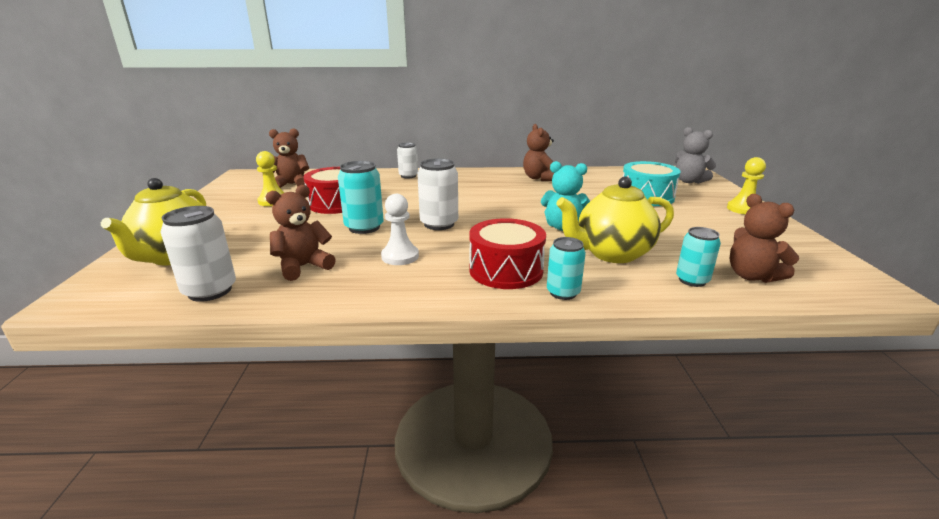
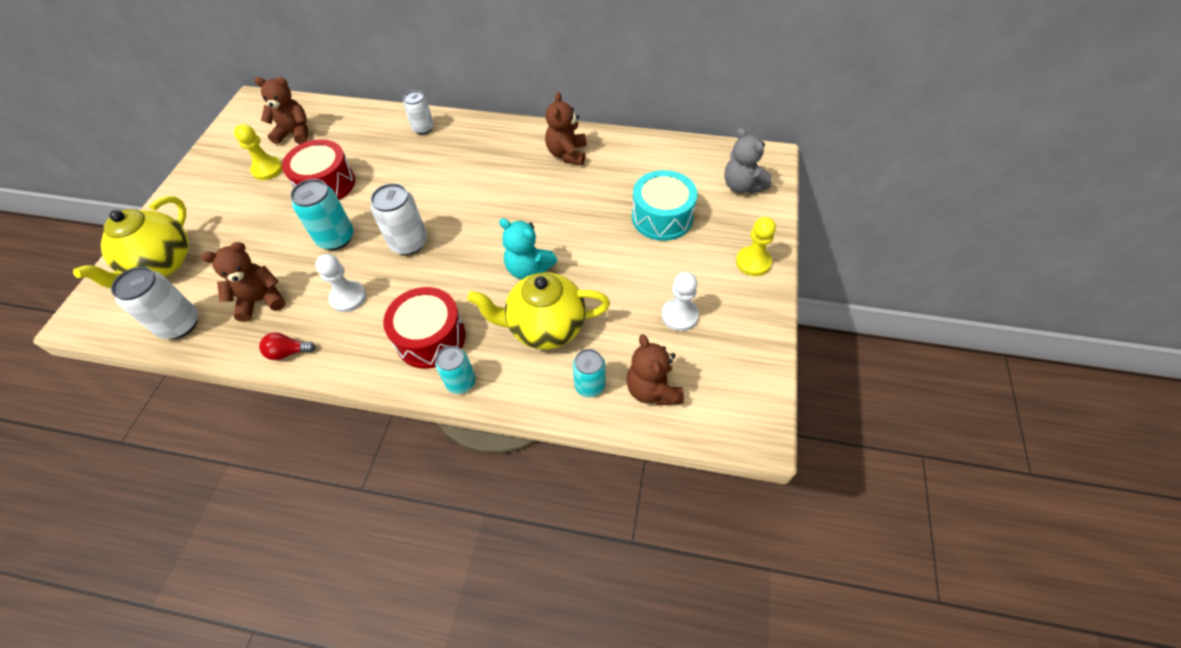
camera: 15 degrees right, 30 degrees up
(354, 295) = (288, 352): none -> red light bulb
(721, 237) = (679, 315): none -> white pawn

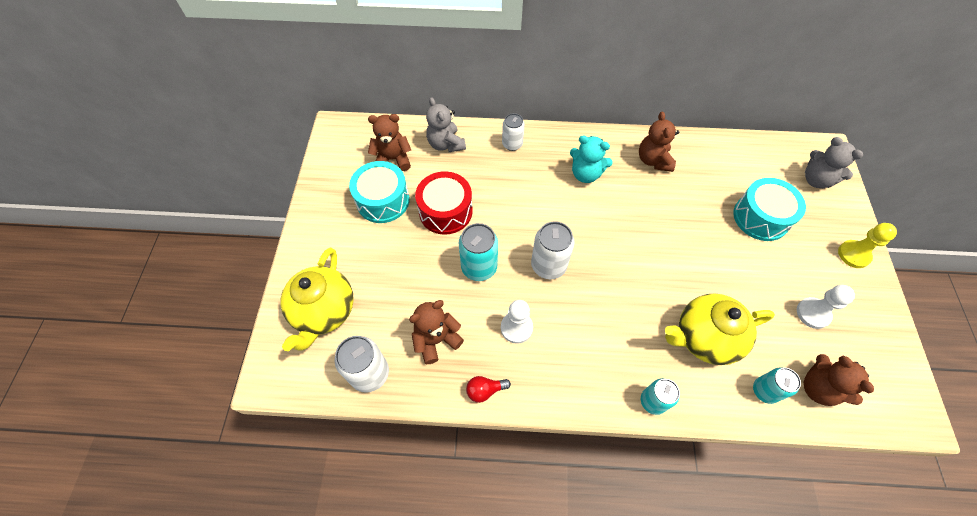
camera: 10 degrees left, 5 degrees up
(267, 169) = (383, 200): yellow pawn -> turquoise drum
(355, 123) = (446, 144): none -> grey teddy bear
(430, 338) = (608, 360): red drum -> none
(528, 269) = (666, 281): turquoise teddy bear -> turquoise teddy bear (586, 174)

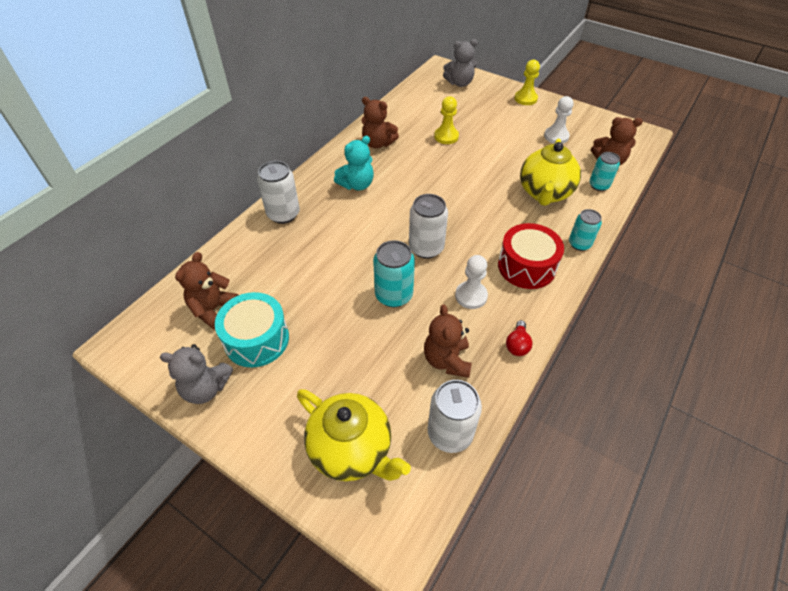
camera: 60 degrees left, 10 degrees down
(445, 211) = (314, 293): red drum -> red drum (526, 266)
(446, 144) = (236, 260): grey teddy bear -> grey teddy bear (206, 388)
(512, 144) = (283, 214): white can -> white can, size x1.51
(714, 209) = (446, 136): none -> yellow pawn
(761, 217) = (469, 120): turquoise drum -> none

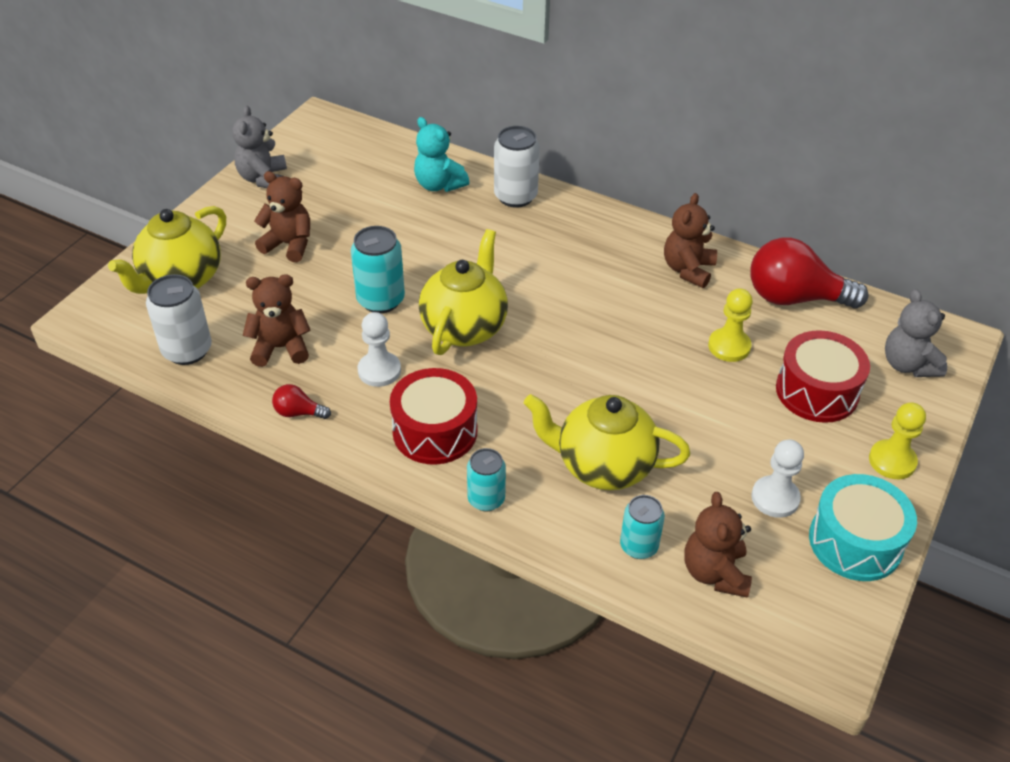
camera: 85 degrees right, 5 degrees down
(213, 309) = (361, 167): brown teddy bear -> brown teddy bear (289, 245)
(256, 339) = (320, 202): turquoise drum -> turquoise drum (855, 542)
(357, 184) = (585, 255): turquoise teddy bear -> turquoise teddy bear (439, 185)
(407, 109) = (794, 298): none -> red light bulb
(426, 248) = (464, 327): white can -> yellow teapot
(480, 113) = (817, 391): none -> red drum

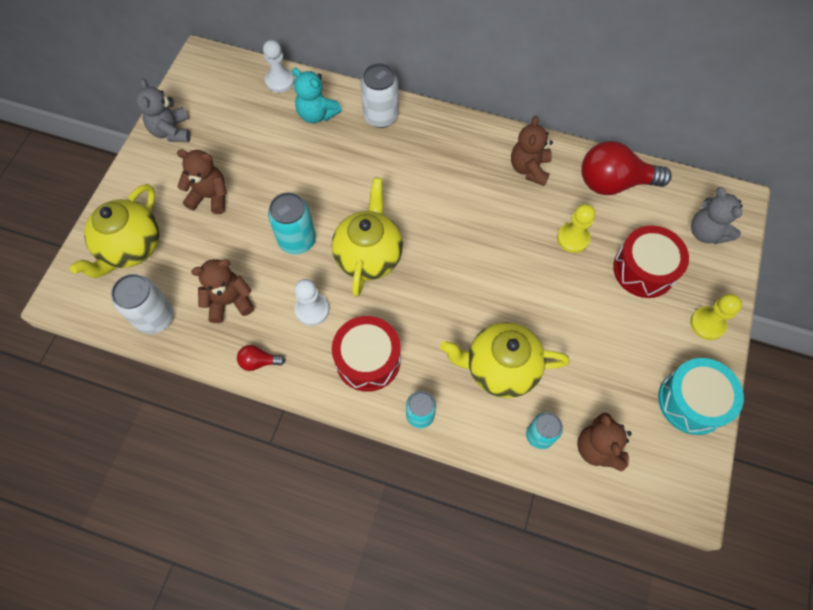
camera: 10 degrees left, 20 degrees up
(775, 498) = (629, 373): white pawn -> white pawn (280, 81)

